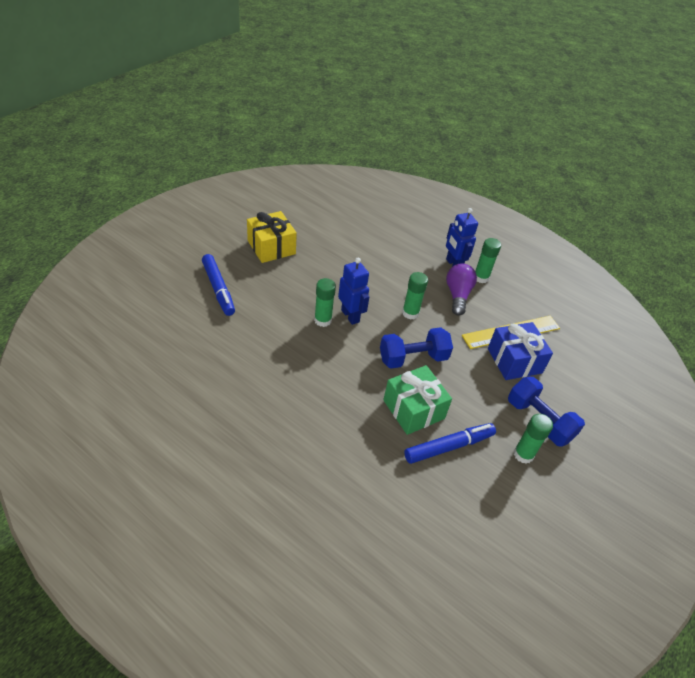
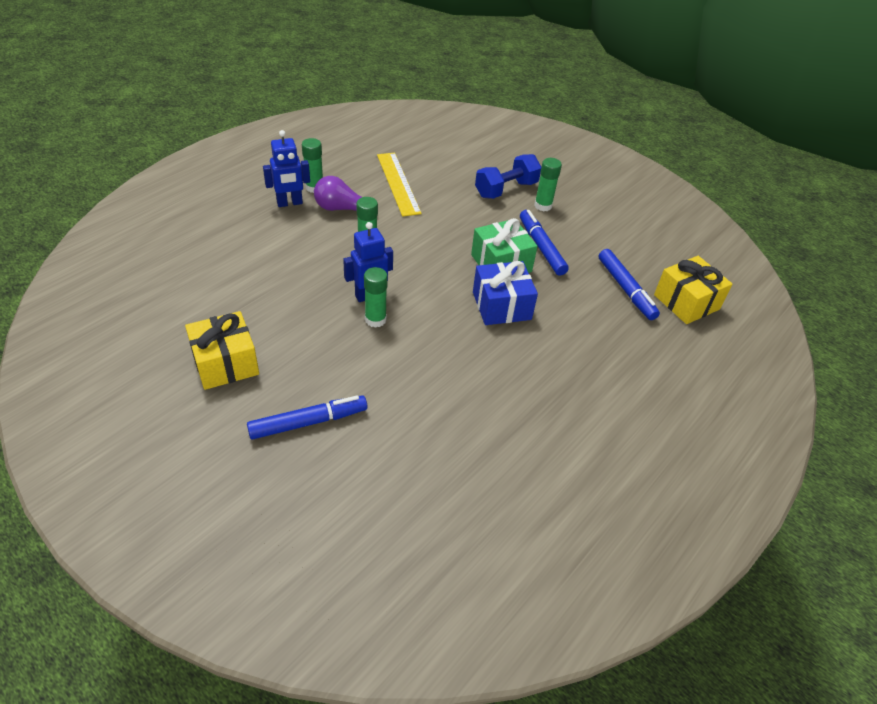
camera: 85 degrees left, 0 degrees up
(389, 593) = (686, 302): none -> yellow gift
(398, 525) = (625, 289): none -> blue marker
(413, 358) = (434, 255): blue dumbbell -> none
(514, 361) = (436, 189): blue gift -> blue gift (501, 306)

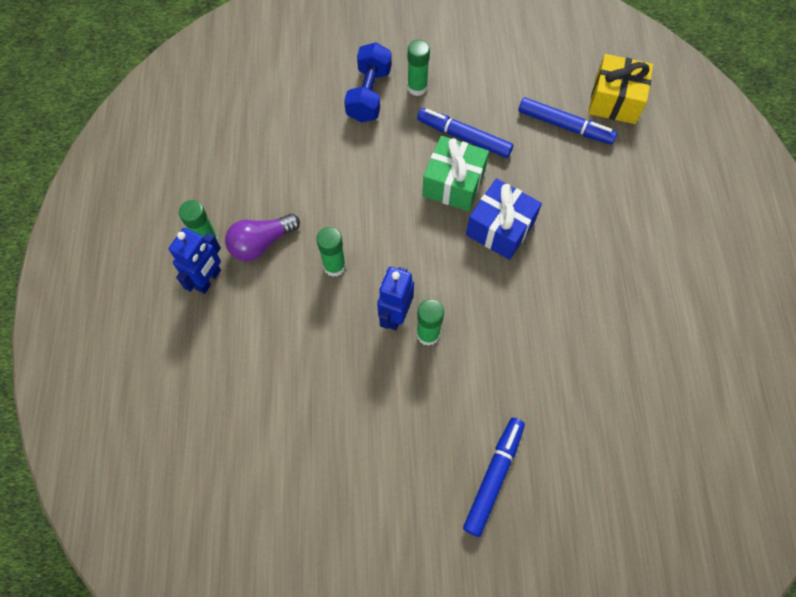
camera: 40 degrees left, 20 degrees up
(225, 363) = (370, 492): yellow gift -> none
(398, 183) = (273, 168): yellow ruler -> none

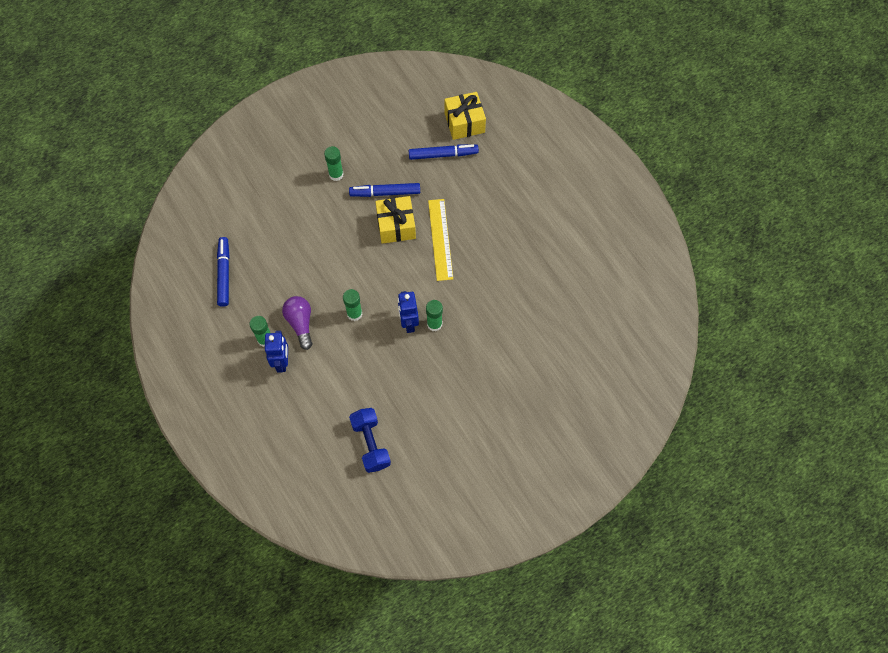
camera: 30 degrees left, 0 degrees up
(261, 243) = (300, 323): purple light bulb -> purple light bulb turned 135 degrees clockwise
(369, 94) = (308, 194): blue dumbbell -> blue dumbbell (371, 444)
(453, 183) = (396, 226): green gift -> yellow gift
(494, 477) = (516, 382): blue marker -> blue marker (224, 274)
(500, 228) = (440, 239): blue gift -> yellow ruler

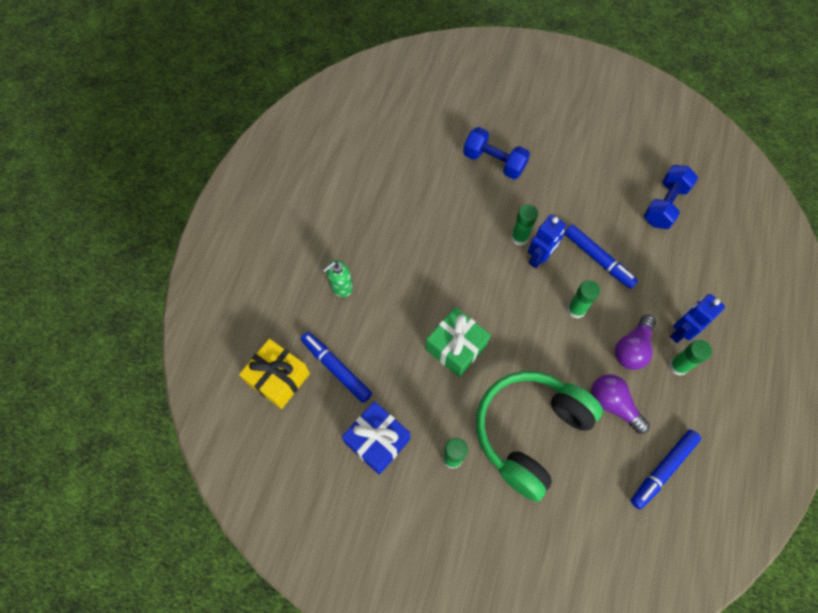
camera: 130 degrees left, 0 degrees up
(281, 281) = (613, 405): none -> purple light bulb
(310, 224) = (530, 432): none -> green headphones
(381, 146) = (377, 441): none -> blue gift
(385, 193) = (429, 389): blue marker -> blue marker (598, 259)
(396, 226) = (456, 347): yellow gift -> green gift
(440, 239) = (434, 296): yellow ruler -> none
(495, 193) = (341, 287): none -> green soap dispenser
(508, 359) = (494, 162): none -> blue dumbbell

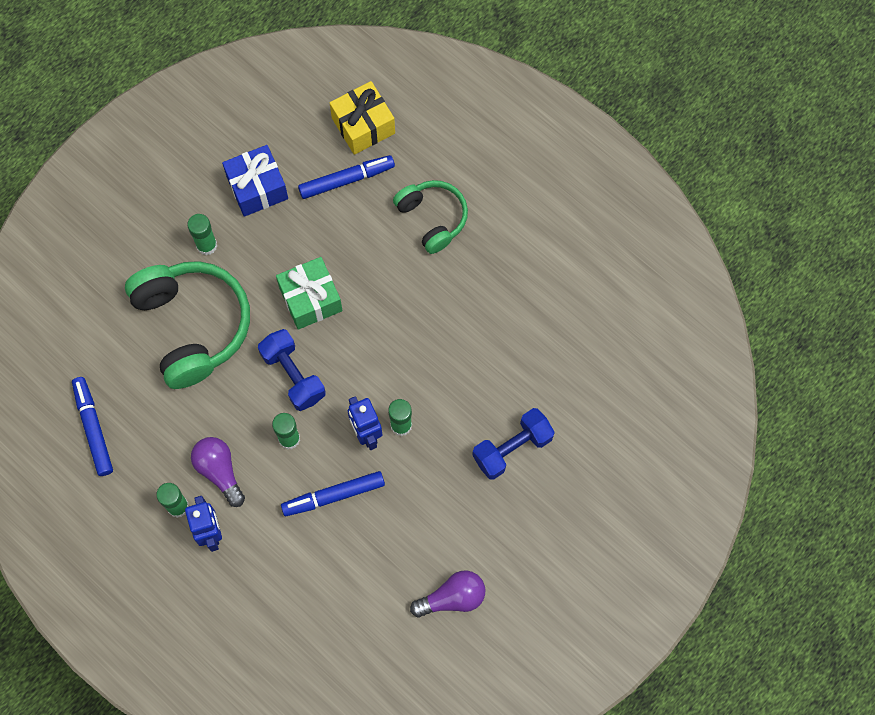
camera: 115 degrees right, 5 degrees up
(341, 287) = (432, 218): green soap dispenser -> green headphones
(613, 405) = (175, 419): purple light bulb -> purple light bulb (452, 598)
(664, 205) = (362, 613): blue dumbbell -> blue dumbbell (293, 375)

